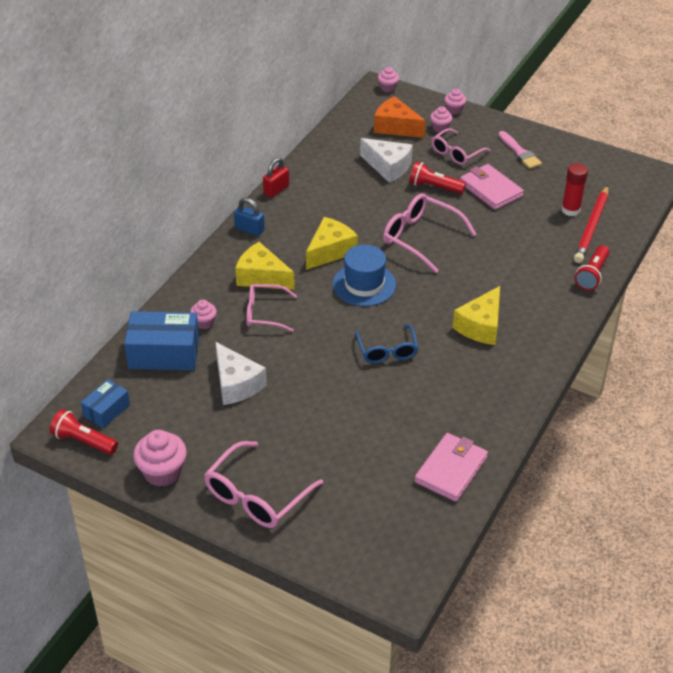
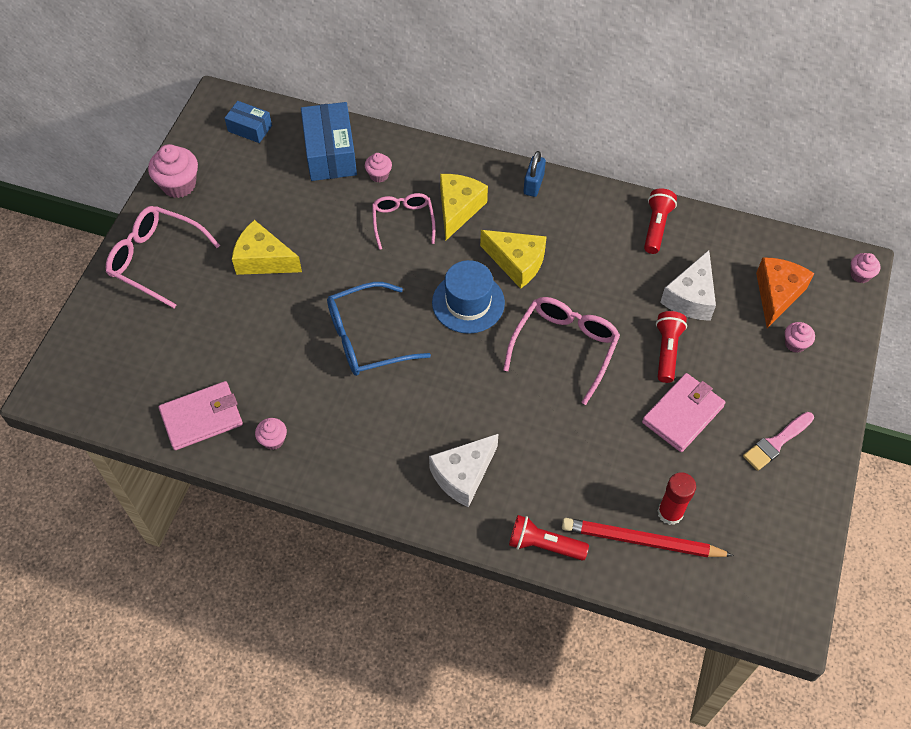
camera: 80 degrees right, 15 degrees up
(83, 441) = (211, 122): red flashlight -> red flashlight (656, 227)
(236, 384) = (297, 217): white cheese -> white cheese (463, 475)
(276, 190) = (610, 195): red padlock -> none
(387, 351) = (366, 338): blue glasses -> blue glasses, size x1.50
(451, 469) = (202, 418): pink wallet -> pink wallet turned 45 degrees counterclockwise
(454, 110) = (842, 355): pink cupcake -> pink cupcake (273, 440)
(456, 153) = (746, 367): pink glasses -> none
(481, 326) = (423, 426): yellow cheese -> yellow cheese (263, 260)

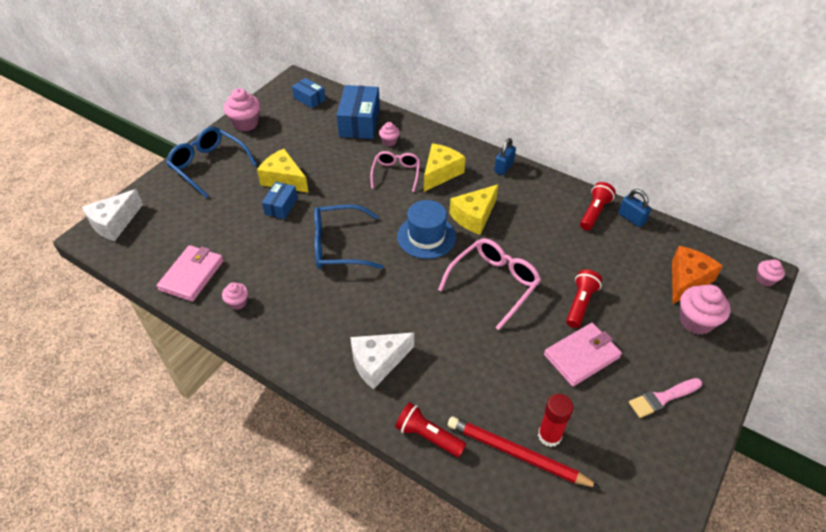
camera: 15 degrees right, 10 degrees down
(155, 259) = (208, 165): pink glasses -> blue glasses
(202, 418) = (192, 275): pink wallet -> pink wallet turned 60 degrees counterclockwise
(274, 299) = (281, 206): none -> blue box
(517, 262) = (474, 216): yellow cheese -> yellow cheese turned 90 degrees clockwise
(690, 297) = (610, 268): white cheese -> white cheese (114, 223)
(700, 225) = (631, 218): none -> blue padlock
(795, 344) = (696, 321): pink cupcake -> pink cupcake, size x1.77

